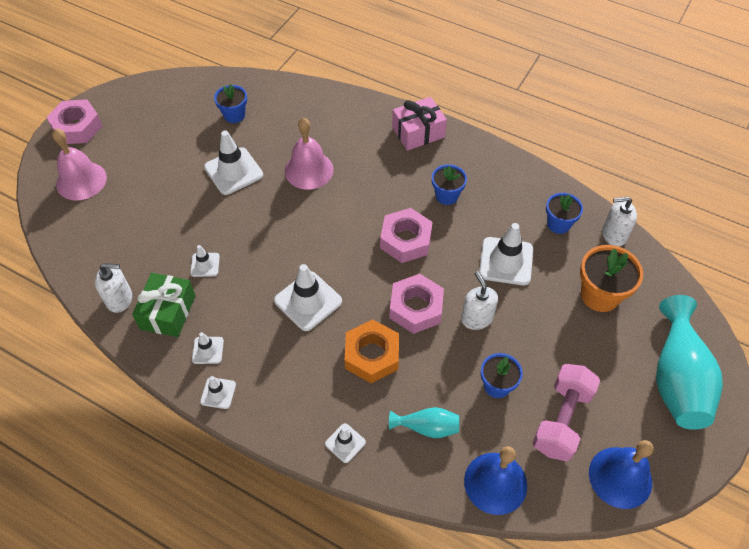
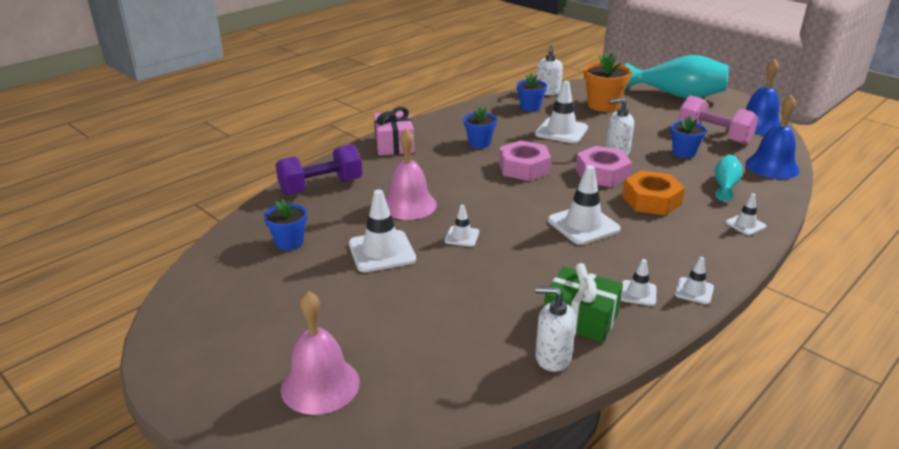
camera: 75 degrees left, 25 degrees down
(77, 127) = (201, 385): pink nut -> none
(120, 299) = (552, 357): white soap dispenser -> white soap dispenser turned 90 degrees counterclockwise
(205, 265) = (517, 285): white traffic cone -> white traffic cone (462, 236)
(322, 107) = (321, 187): none -> purple dumbbell

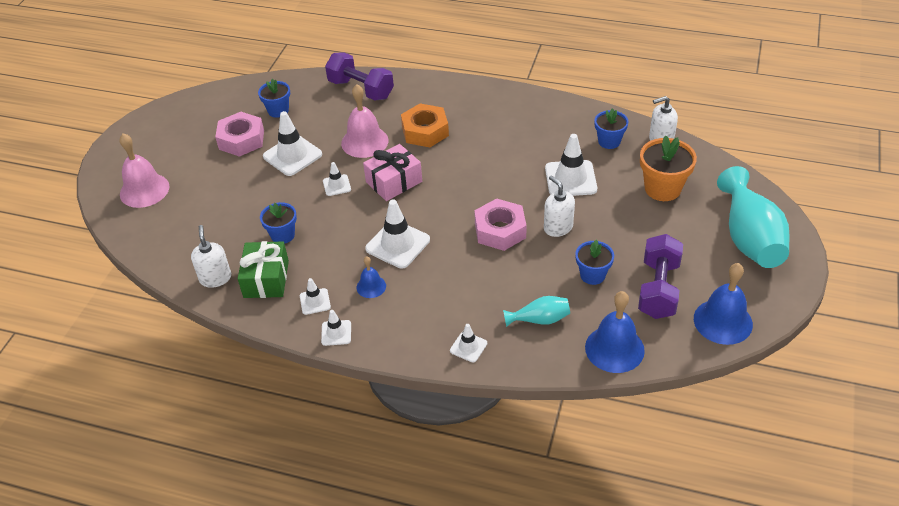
camera: 65 degrees right, 15 degrees up
(394, 144) = (458, 93): pink gift -> pink gift (394, 182)
(479, 143) = (500, 138): blue flower pot -> blue flower pot (283, 235)
(524, 168) = (473, 180): pink nut -> pink nut (241, 140)
(635, 254) = (371, 286): none -> blue bell
(651, 200) = (471, 275): orange nut -> orange nut (425, 131)
(713, 135) = (658, 289): pink dumbbell -> purple dumbbell

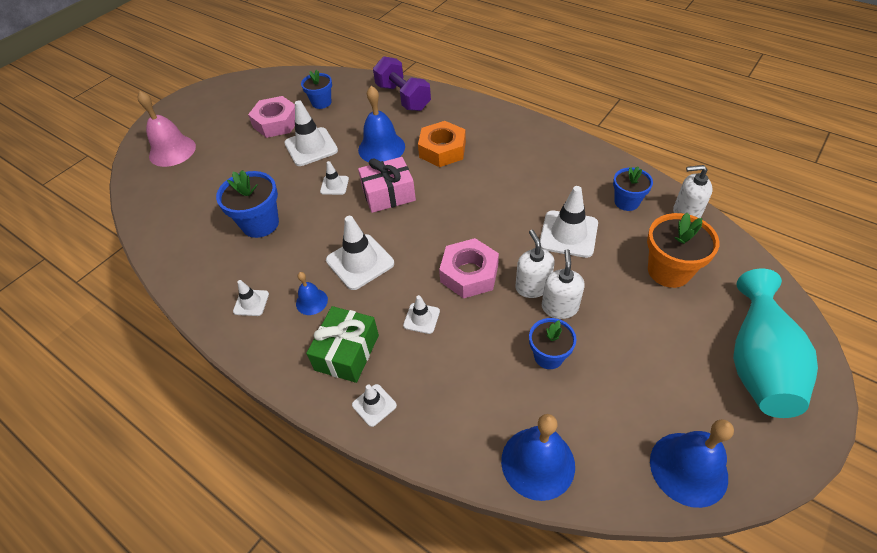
camera: 20 degrees right, 5 degrees up
(215, 278) = (179, 252): white soap dispenser -> white soap dispenser (559, 307)
(266, 279) = (221, 265): green gift -> green gift (347, 352)
(283, 235) = (260, 224): blue flower pot -> blue flower pot, size x1.55
(336, 333) = (252, 344): white traffic cone -> white traffic cone (421, 318)
(364, 141) = (381, 148): pink bell -> blue bell
(539, 319) = (466, 395): turquoise vase -> none
(658, 289) = (620, 398): purple dumbbell -> none

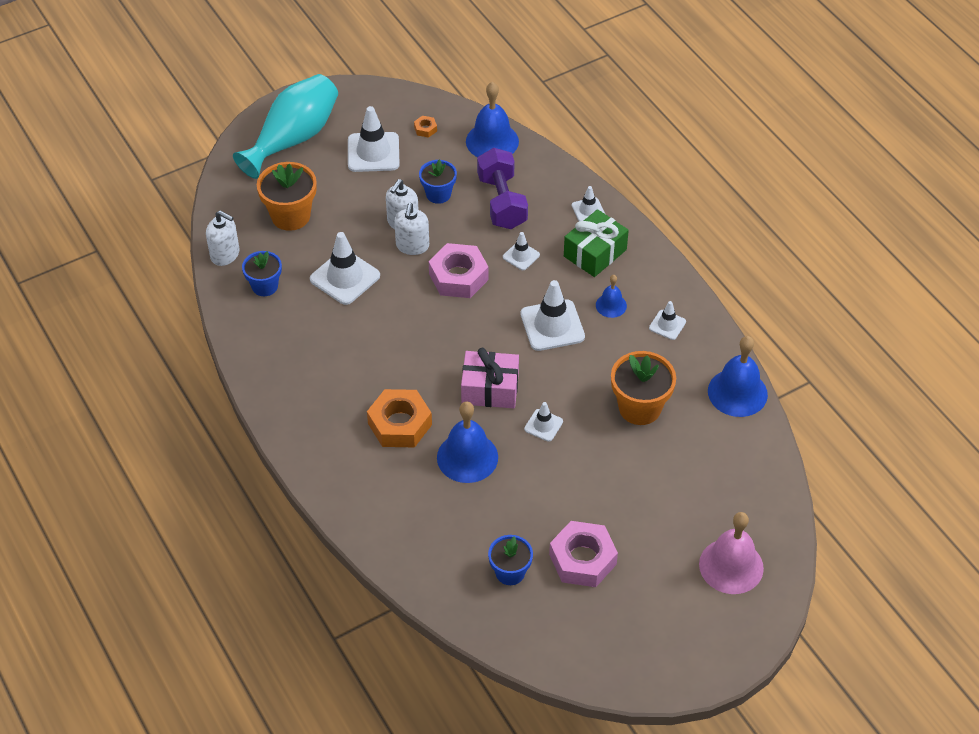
camera: 160 degrees left, 0 degrees up
(260, 224) = (639, 408): blue flower pot -> orange flower pot
(311, 147) = (551, 495): white traffic cone -> white traffic cone (373, 152)
(403, 97) = (398, 532): purple dumbbell -> purple dumbbell (502, 202)
(629, 445) = (425, 129): none -> orange nut
(688, 468) = (399, 107): blue bell -> blue bell (737, 392)

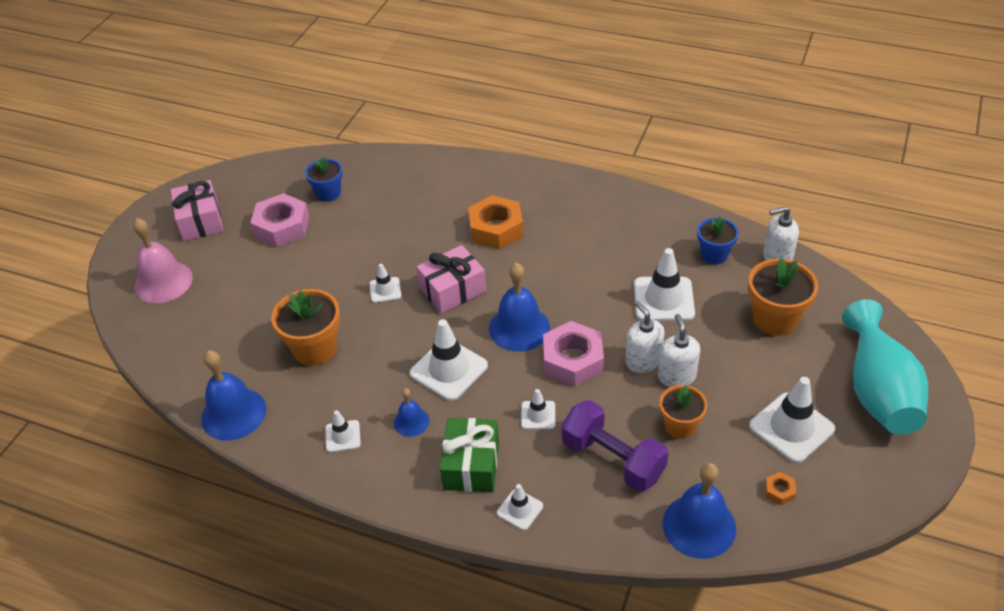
camera: 145 degrees right, 5 degrees down
(438, 194) = (680, 426): blue flower pot -> orange flower pot
(467, 457) = (424, 237): blue bell -> blue bell (519, 328)
(656, 623) = (200, 221): none -> pink gift

